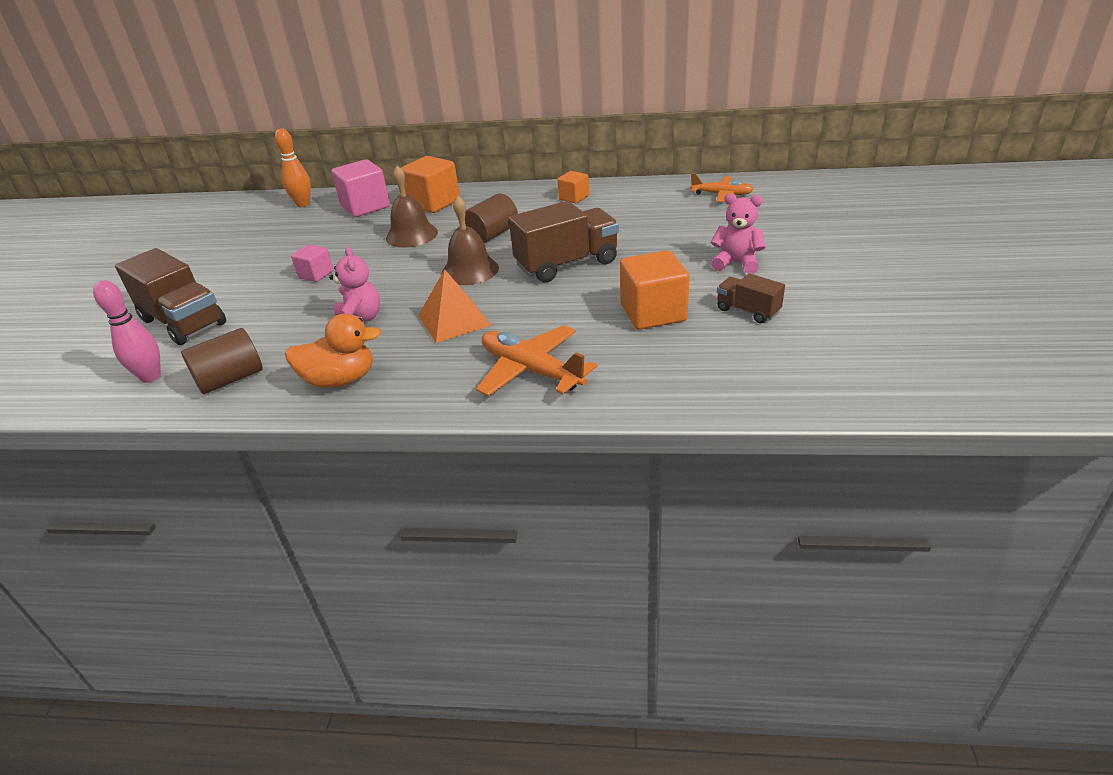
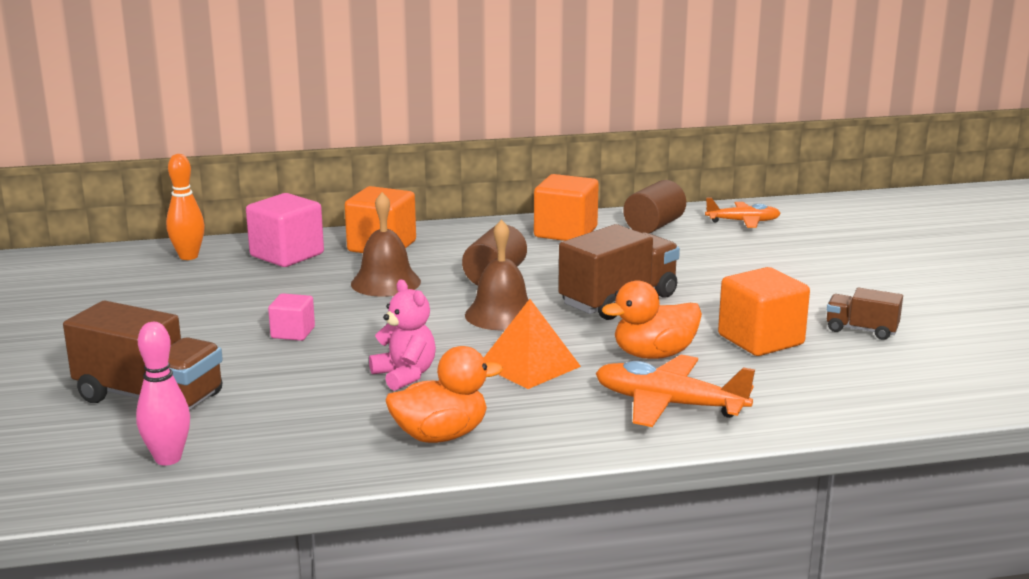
camera: 20 degrees left, 15 degrees down
(230, 379) = (288, 449): brown cylinder -> brown cylinder (654, 226)
(555, 319) = (653, 354): none -> orange duck
(574, 198) = (565, 232): orange cube -> orange cube, size x1.78
(736, 263) = (814, 287): pink teddy bear -> none

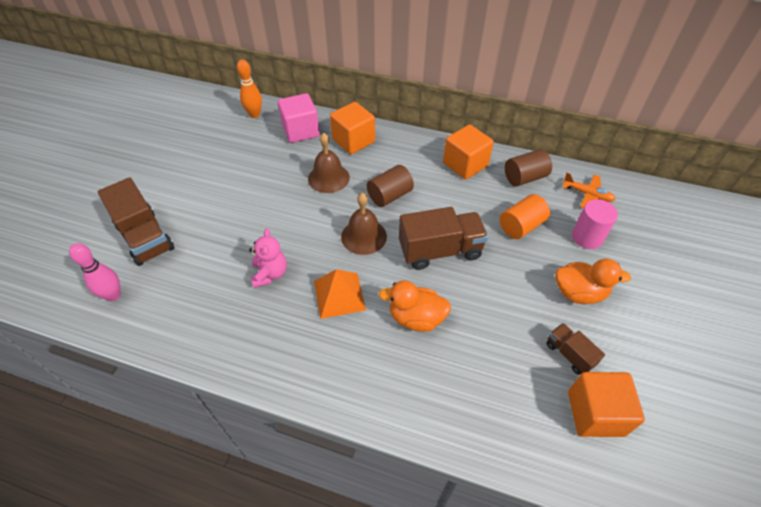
camera: 30 degrees right, 30 degrees up
(293, 333) = (248, 207): pink cube -> none
(440, 435) = (243, 341): orange duck -> orange duck (579, 293)
(668, 404) = (383, 375): orange plane -> none
(695, 260) = (521, 226): none -> orange cylinder
(760, 340) = (493, 333): orange cube -> orange cube (595, 413)
(780, 250) = (587, 237): none -> pink cylinder

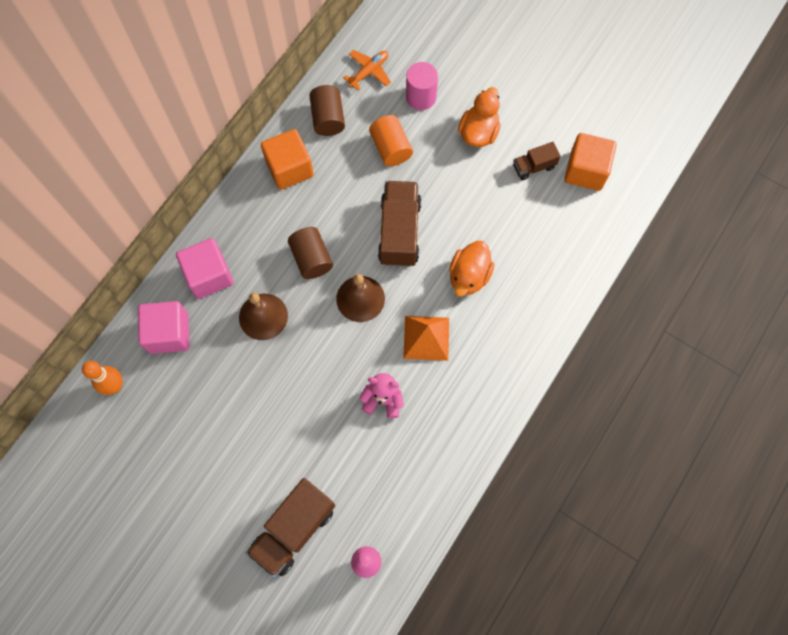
camera: 75 degrees left, 20 degrees up
(145, 237) = (294, 530): brown truck -> brown truck turned 150 degrees clockwise
(353, 141) = (209, 275): orange cube -> pink cube

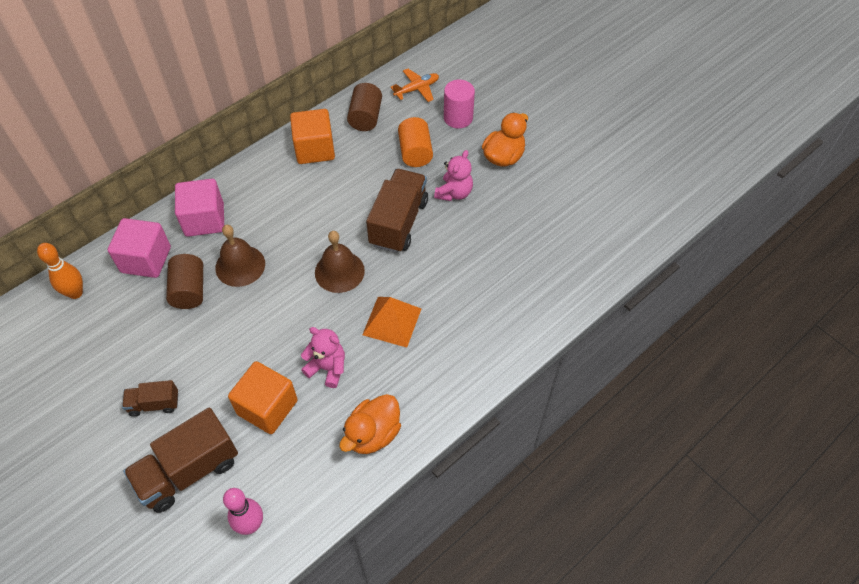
camera: 15 degrees right, 15 degrees down
(311, 258) = (306, 227): brown cylinder -> brown cylinder (189, 290)
(442, 185) = (454, 193): none -> pink teddy bear
(469, 276) = (454, 276): orange duck -> orange duck (373, 434)
(533, 167) = (549, 196): brown truck -> brown truck (154, 404)
(585, 171) = (600, 210): orange cube -> orange cube (267, 407)

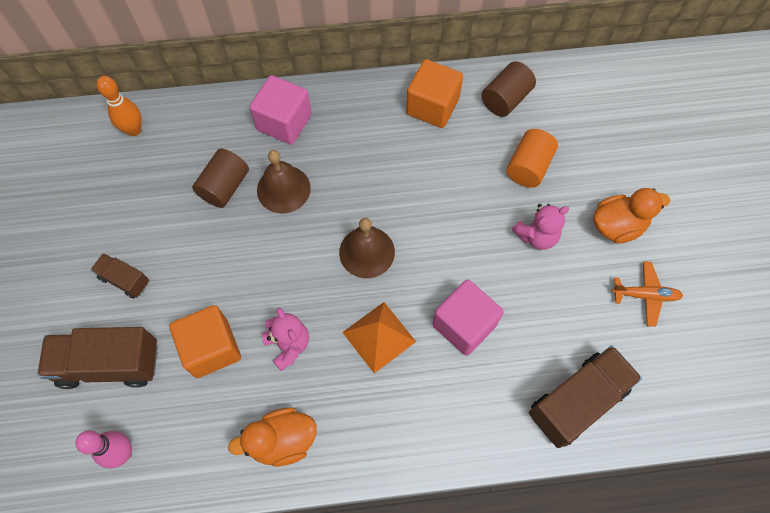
camera: 35 degrees right, 10 degrees up
(146, 260) = (209, 133): pink cube -> pink cube (464, 325)
(398, 222) = (458, 235): brown truck -> brown truck (577, 401)
(417, 89) = (580, 96): orange plane -> orange plane (645, 295)
(458, 118) = (600, 153): pink cylinder -> none

